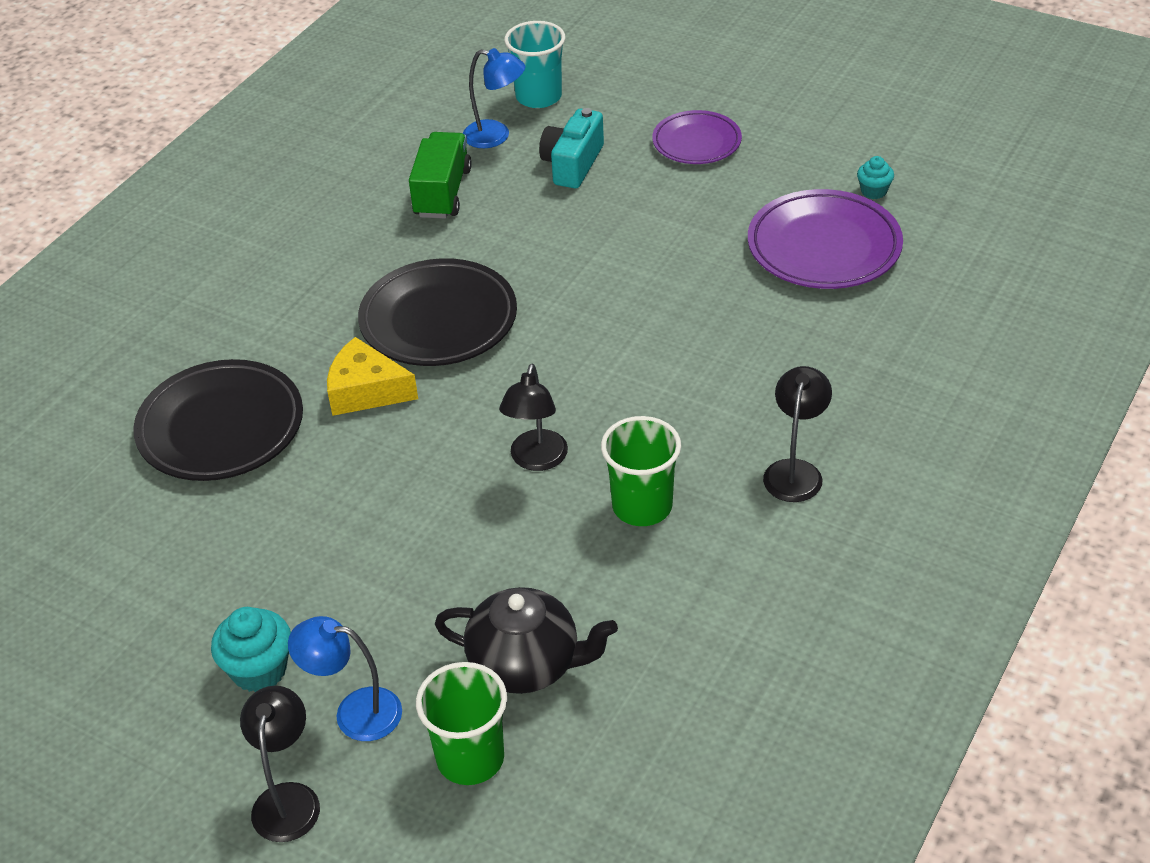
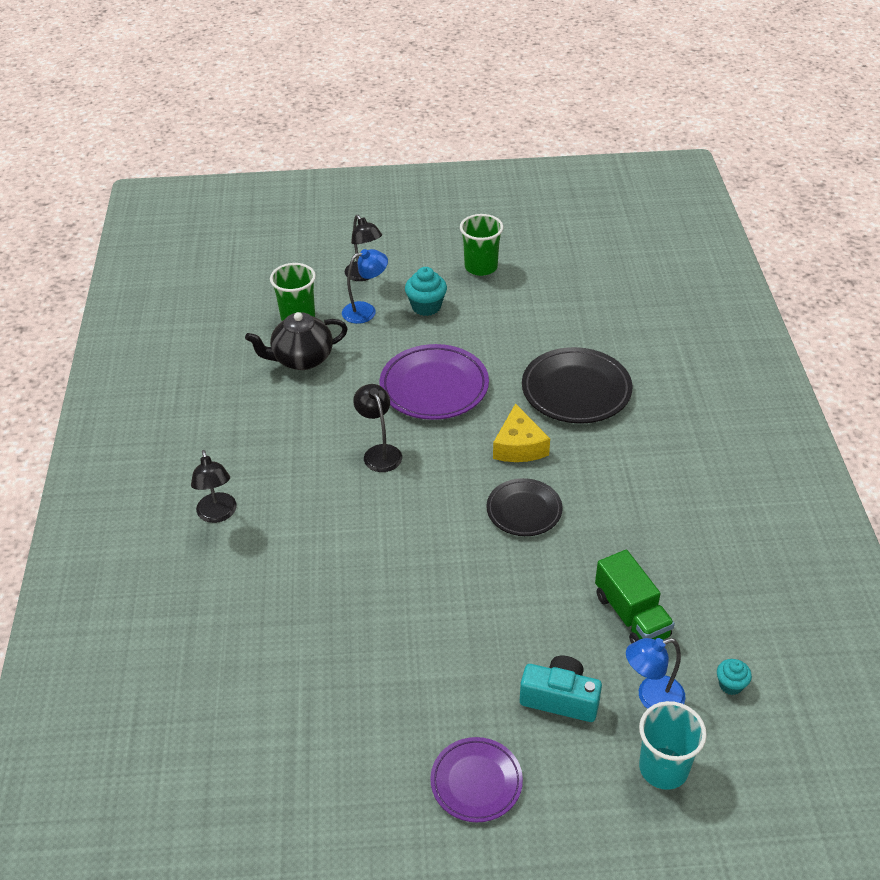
camera: 145 degrees right, 0 degrees up
(366, 391) = (519, 446): yellow cheese -> yellow cheese turned 105 degrees clockwise
(438, 320) = (524, 510): black plate -> black plate, size x0.63
(572, 164) = (560, 698): turquoise camera -> turquoise camera turned 60 degrees counterclockwise
(642, 506) = (297, 454): green cup -> green cup (481, 267)
(824, 247) = (293, 710): purple plate -> purple plate (434, 387)
(873, 191) = (282, 800): turquoise cupcake -> turquoise cupcake (730, 684)

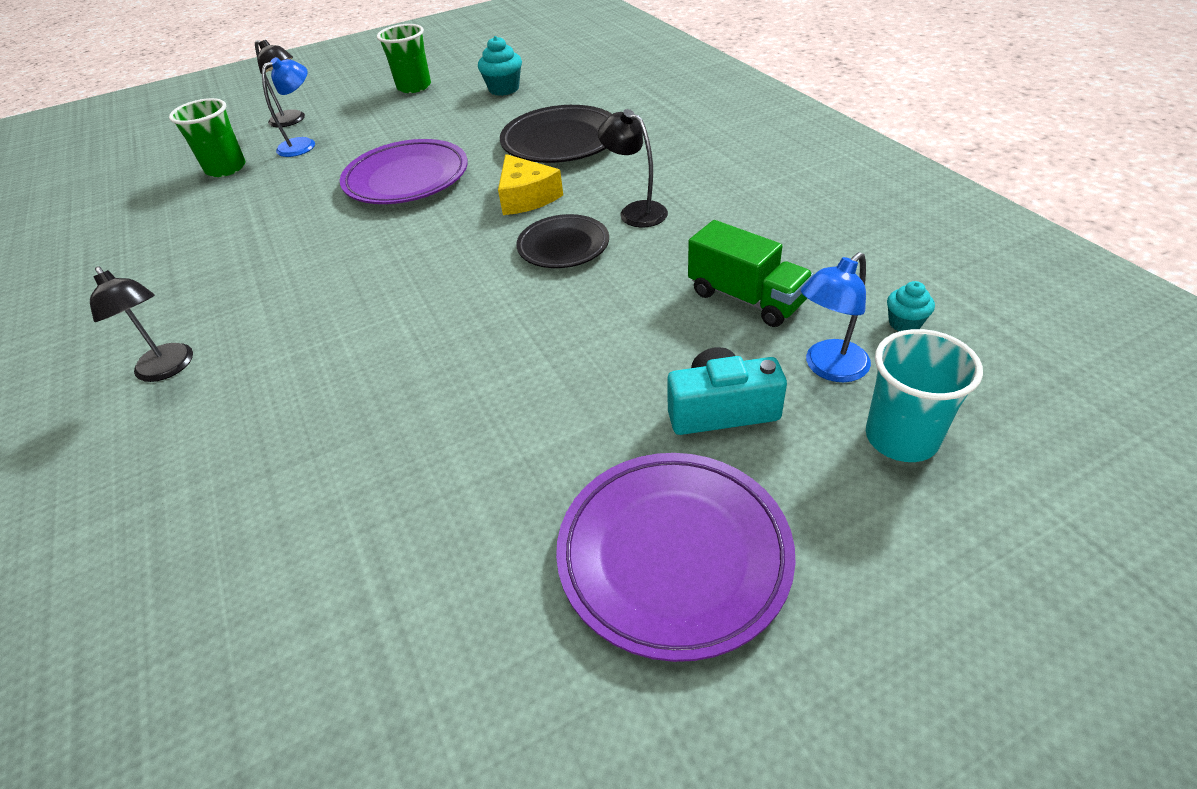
camera: 20 degrees left, 0 degrees up
(301, 359) = (241, 198): black teapot -> none
(379, 452) = (367, 247): black lamp -> black lamp (635, 211)
(426, 306) = (369, 125): turquoise cupcake -> turquoise cupcake (504, 89)
(476, 782) = (673, 555): purple plate -> purple plate, size x1.60

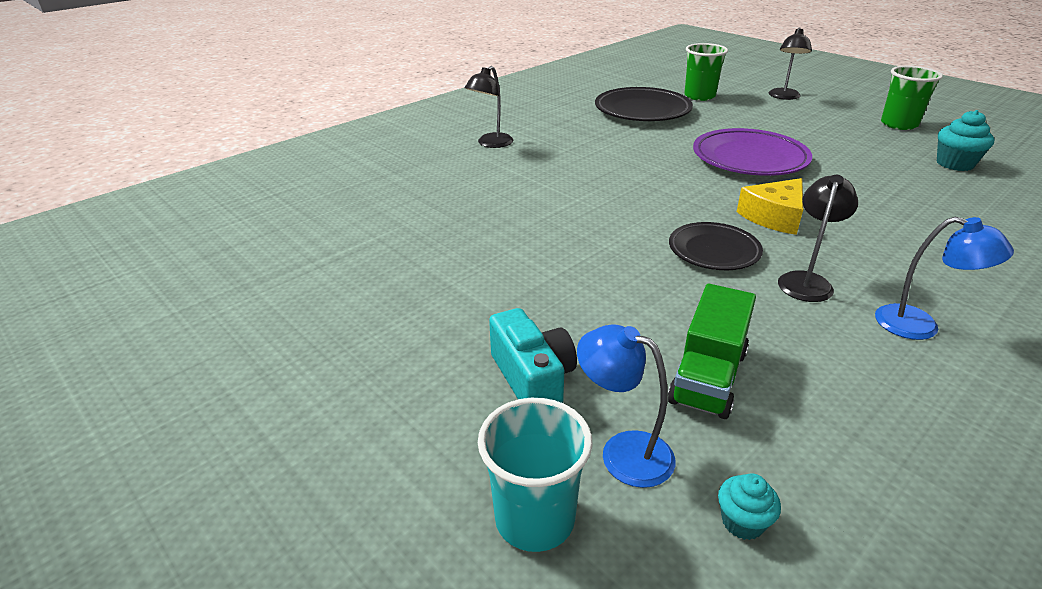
camera: 70 degrees right, 10 degrees down
(304, 144) = (756, 110): blue lamp -> blue lamp (920, 326)
(561, 141) = (892, 214): black plate -> black plate (642, 110)
(673, 555) = (368, 372): purple plate -> none

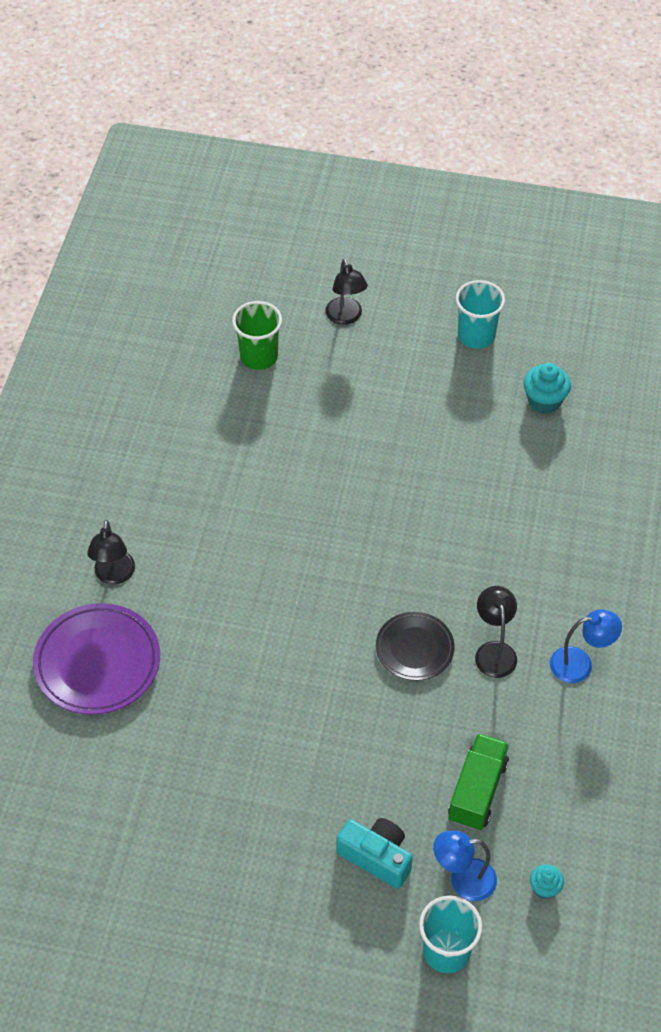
camera: 35 degrees left, 20 degrees up
(642, 110) = (219, 423): black plate -> none
(708, 377) = (477, 791): green truck -> green truck turned 150 degrees counterclockwise
(749, 159) = (373, 479): purple plate -> purple plate (97, 663)
(774, 217) = (436, 573): yellow cheese -> none
(899, 124) = (476, 335): green cup -> turquoise cup

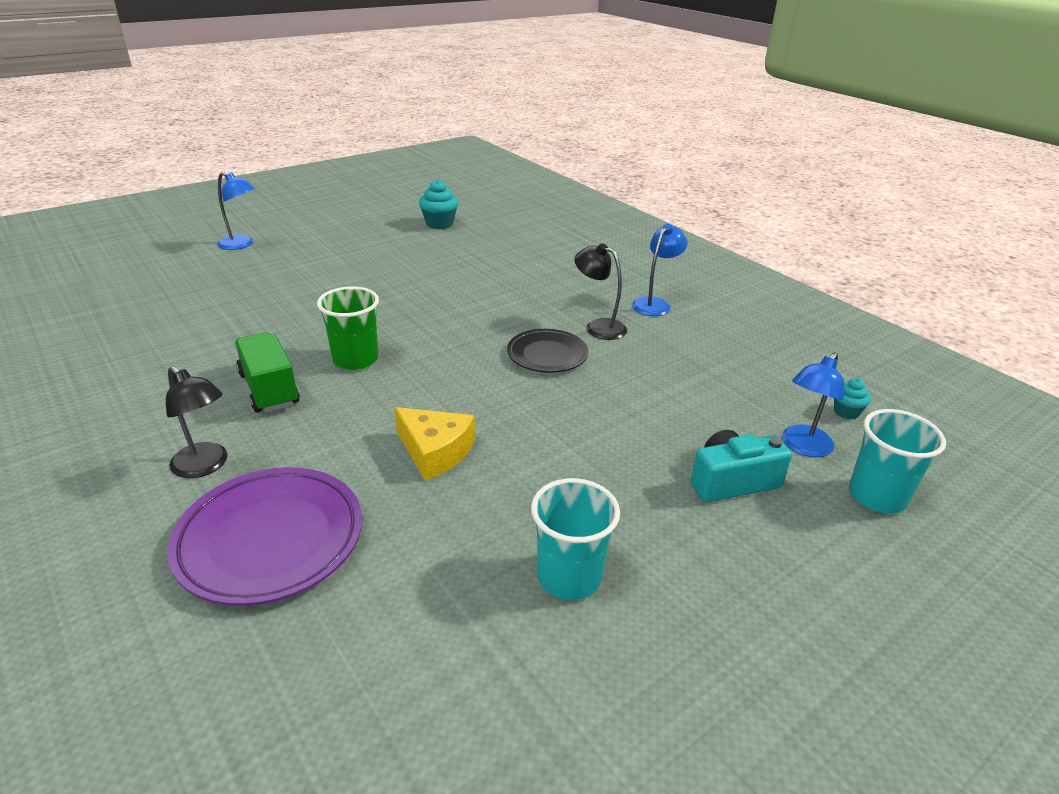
camera: 50 degrees left, 20 degrees down
(240, 674) = (435, 451): none -> yellow cheese
(259, 356) = (189, 285): green cup -> green cup (355, 359)
(346, 317) = (241, 244): black lamp -> blue lamp
(476, 335) = (352, 219): turquoise cup -> turquoise cup (569, 577)
(477, 791) = (717, 395): green truck -> green truck (269, 389)

